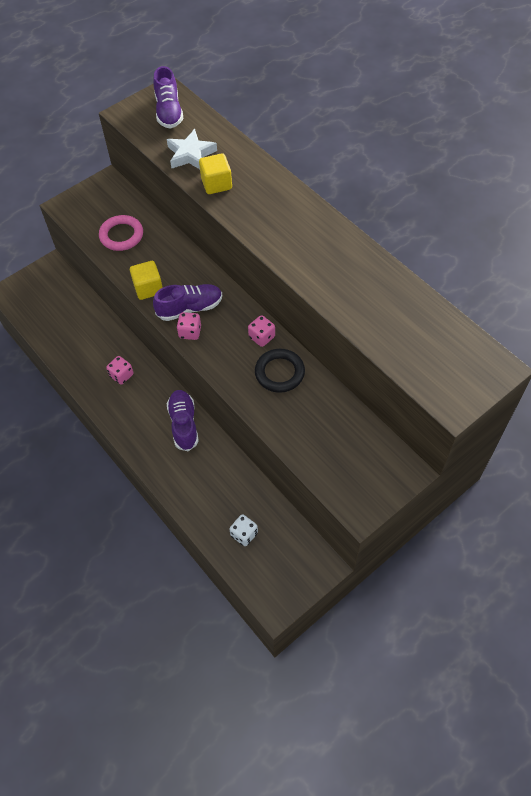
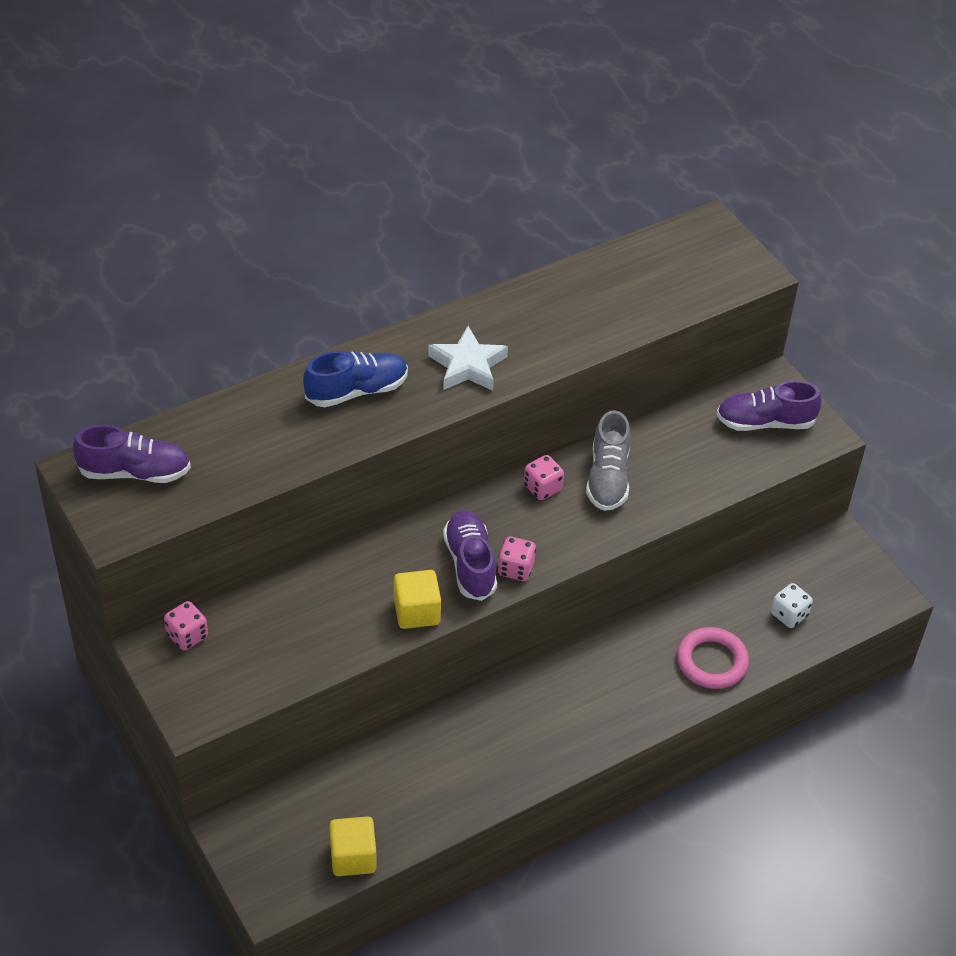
camera: 85 degrees left, 10 degrees down
(121, 235) = (291, 637): pink ring -> pink ring (712, 661)
(121, 375) = (497, 736): pink dice -> pink dice (187, 636)
(184, 424) = (603, 663): purple shoe -> purple shoe (765, 422)
(191, 154) = (249, 456): white star -> white star (467, 365)
(216, 184) = (326, 433): yellow cube -> yellow cube (353, 857)
(256, 191) = (356, 391): none -> blue shoe
(279, 373) = (608, 478): black ring -> grey shoe

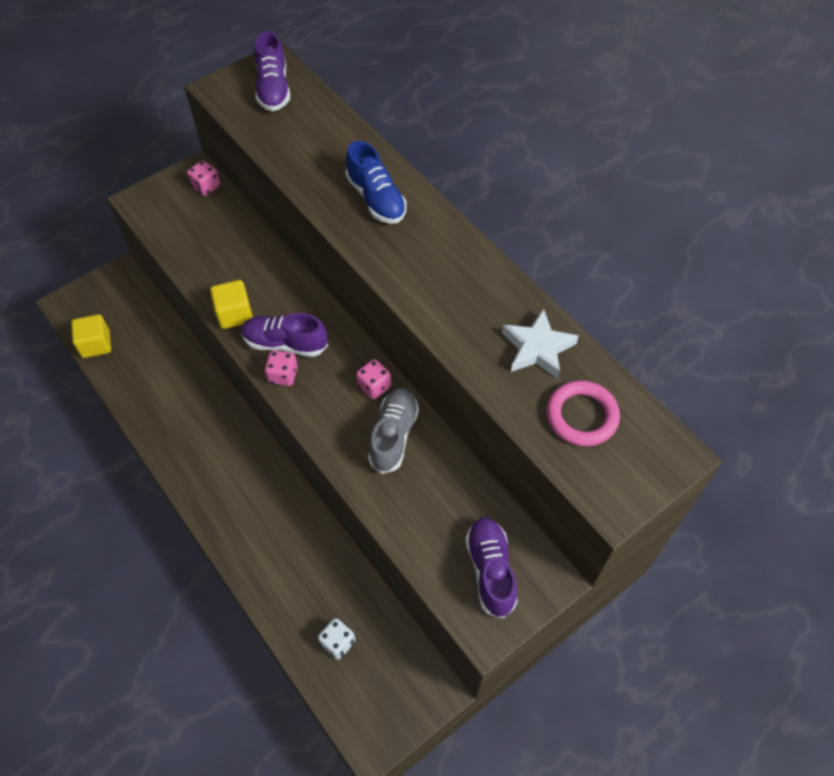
camera: 85 degrees right, 10 degrees up
(467, 365) = (420, 268): white star -> white star (537, 348)
(470, 564) = (285, 343): purple shoe -> purple shoe turned 150 degrees counterclockwise
(608, 478) = (393, 435): grey shoe -> grey shoe turned 105 degrees clockwise
(712, 661) = (279, 576): pink ring -> pink ring (581, 416)

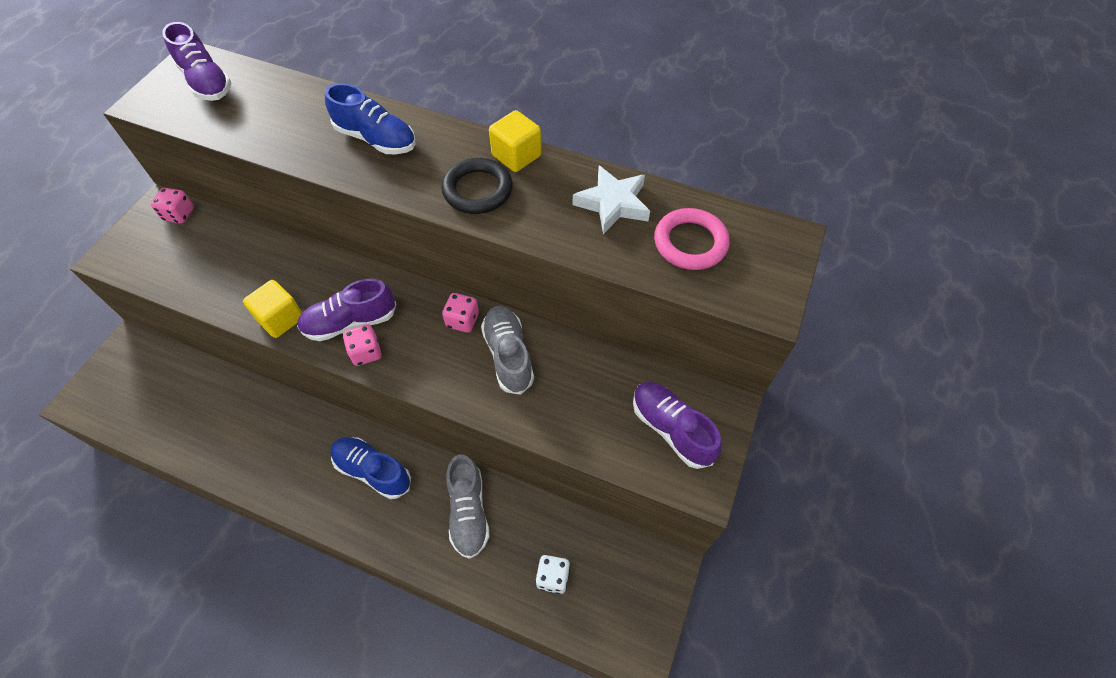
camera: 30 degrees left, 0 degrees up
(96, 344) = (136, 425): yellow cube -> yellow cube (516, 156)
(247, 476) = (373, 471): none -> blue shoe
(302, 551) = (468, 512): none -> grey shoe
(431, 283) = (477, 190): none -> black ring

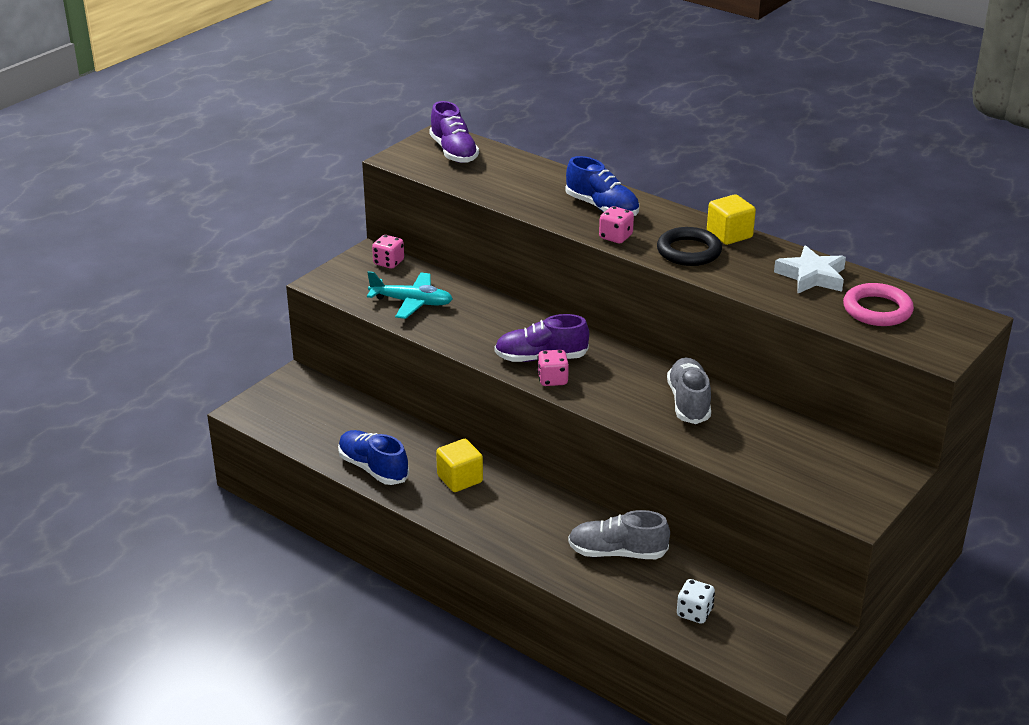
camera: 15 degrees right, 25 degrees down
(207, 268) = (412, 302): none -> turquoise plane
(280, 319) = (476, 346): yellow cube -> yellow cube (460, 479)
(373, 471) = (525, 507): blue shoe -> blue shoe (373, 468)
(462, 320) = (649, 373): pink dice -> pink dice (615, 237)
(468, 512) = (617, 552): grey shoe -> grey shoe turned 90 degrees clockwise
(671, 429) = (837, 474): purple shoe -> none

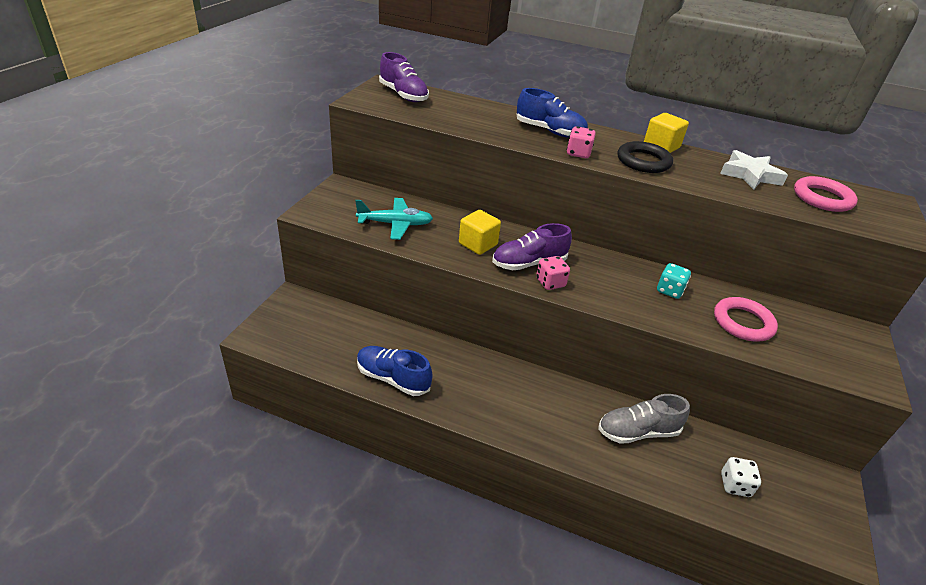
camera: 20 degrees left, 5 degrees up
(388, 263) = (360, 192): pink dice -> none
(460, 479) = (472, 378): yellow cube -> yellow cube (478, 244)
(688, 402) = (669, 291): grey shoe -> turquoise dice
(750, 443) = (743, 323): none -> pink ring

